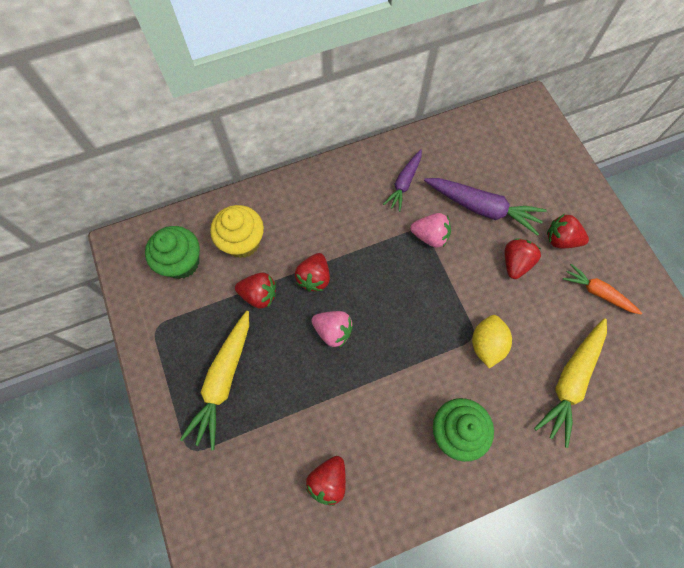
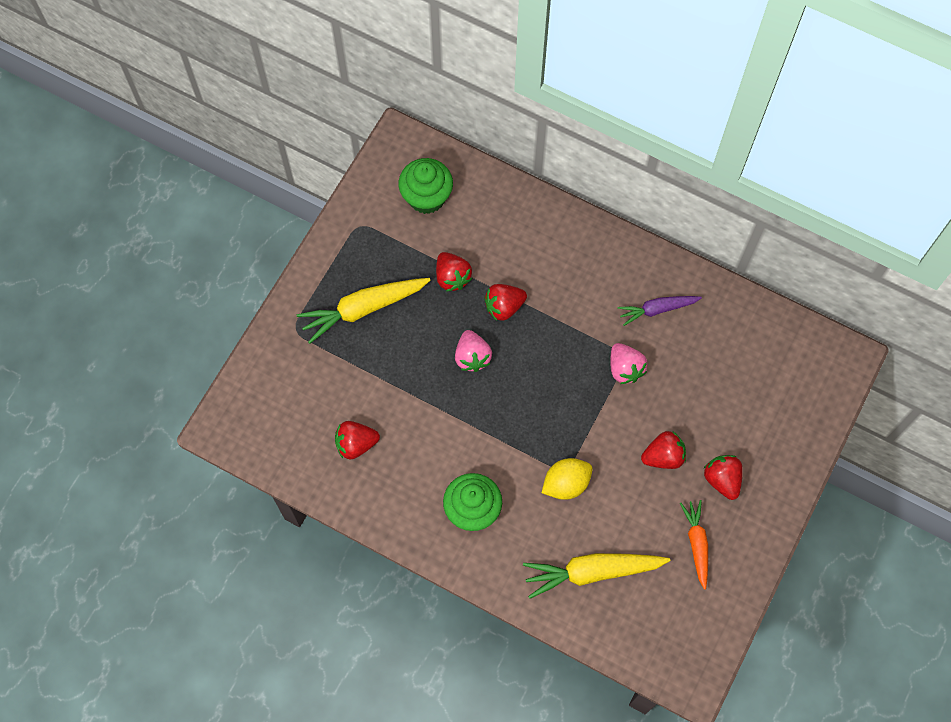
camera: 50 degrees right, 0 degrees up
(242, 242) = (484, 227): yellow cupcake -> none
(482, 208) = (693, 392): purple carrot -> none

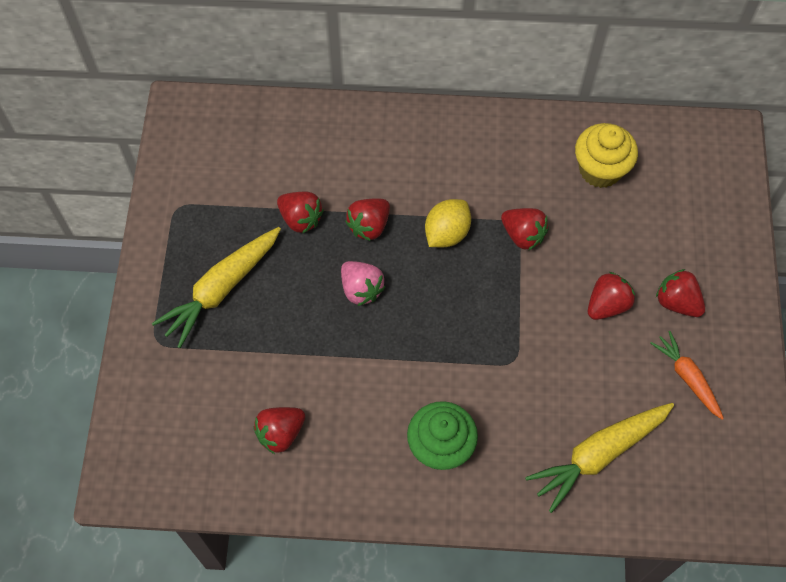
camera: 25 degrees left, 5 degrees down
(426, 197) = (235, 151): green cupcake -> none
(566, 484) = (524, 376): yellow lemon -> yellow lemon (446, 233)
(625, 369) = (523, 235): pink strawberry -> red strawberry
(657, 309) = (524, 165): purple carrot -> none
(719, 340) = (600, 170): none -> yellow cupcake

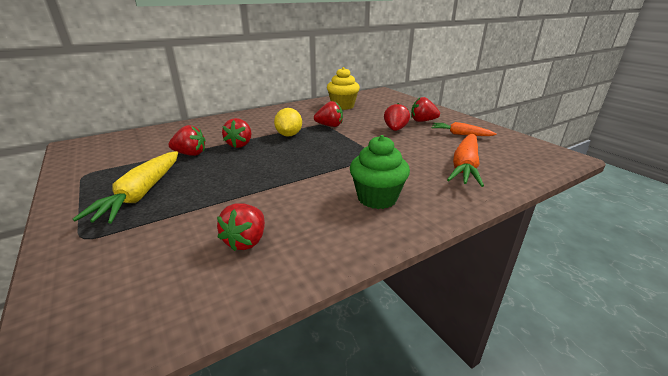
camera: 35 degrees left, 35 degrees down
(361, 289) = (255, 163): pink strawberry -> none
(598, 455) = (465, 167): yellow carrot -> orange carrot

